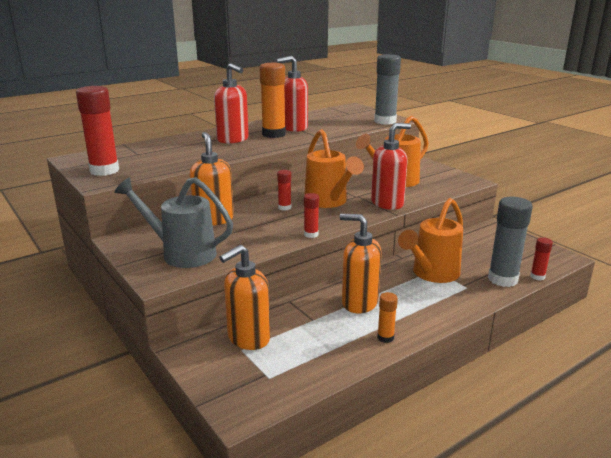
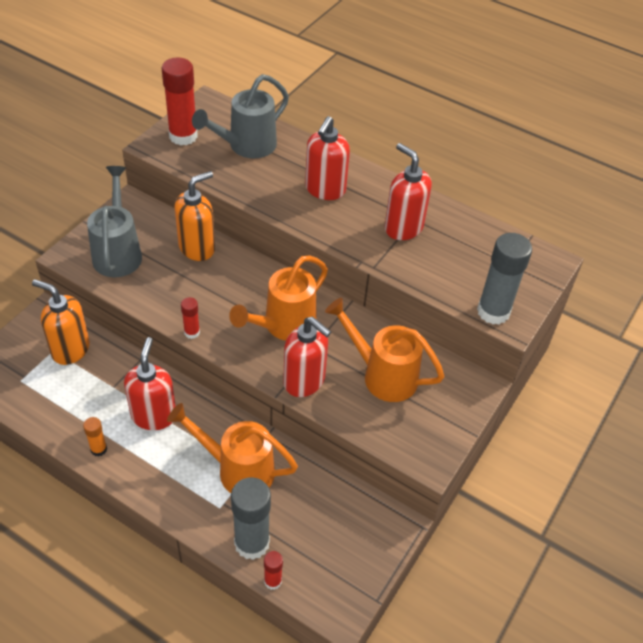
camera: 65 degrees right, 25 degrees up
(151, 153) = (246, 146): none -> grey watering can
(273, 134) = (365, 217): orange glue stick -> none
(284, 207) = (251, 292): red glue stick -> none
(359, 303) = (154, 415): orange soap dispenser -> red soap dispenser

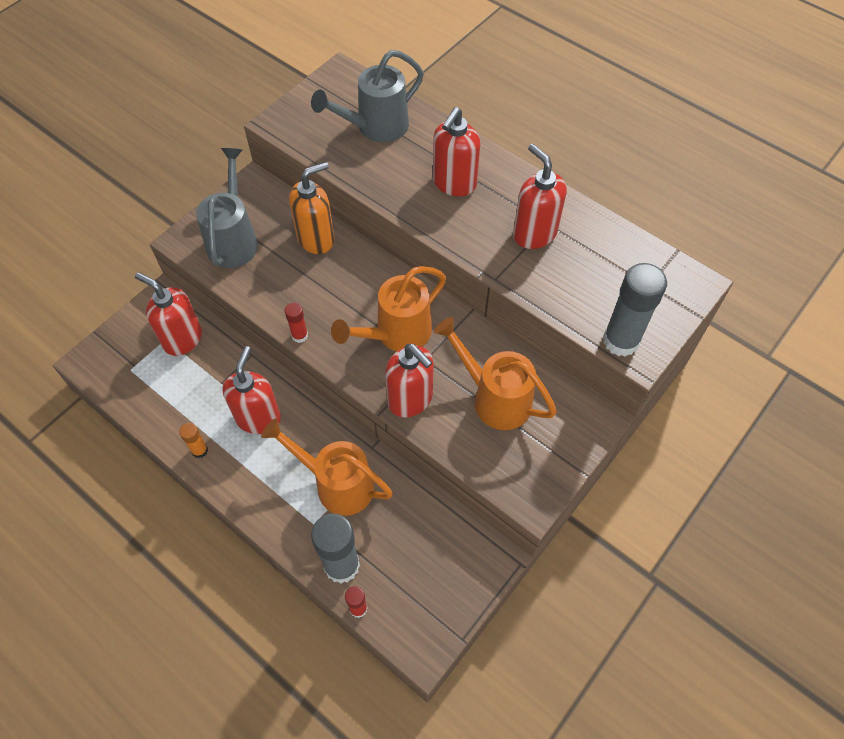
camera: 10 degrees right, 10 degrees up
(70, 349) = (182, 339): orange soap dispenser -> red soap dispenser
(183, 136) = (309, 112): red glue stick -> none

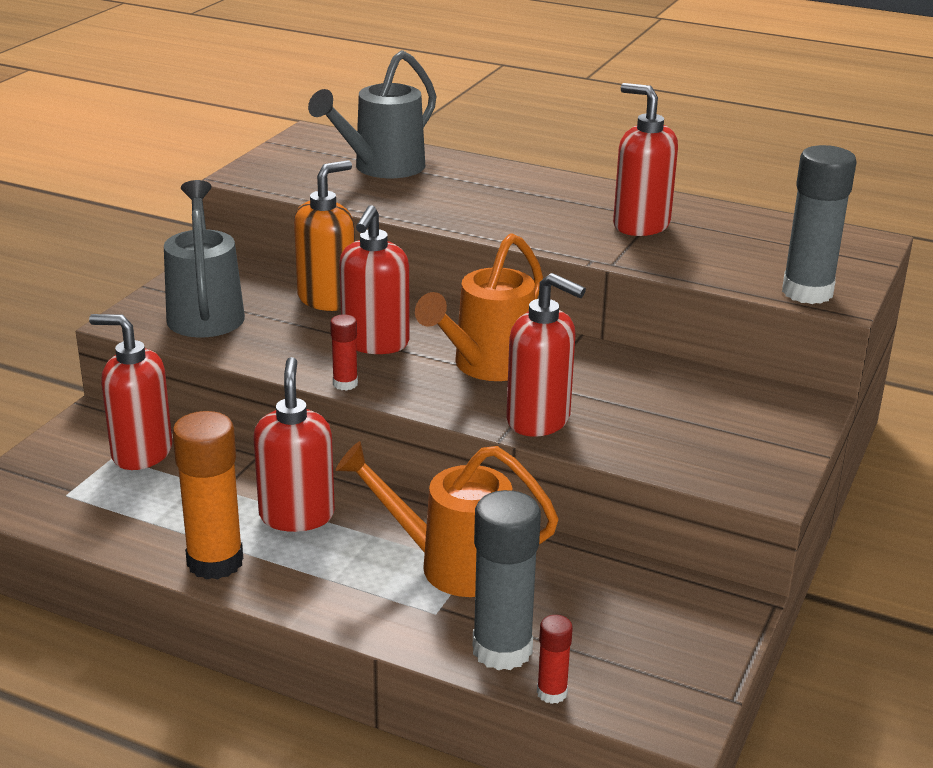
camera: 15 degrees left, 30 degrees down
(199, 450) = (215, 562): orange glue stick -> orange glue stick, size x2.04
(454, 183) = (511, 199): red soap dispenser -> red soap dispenser (375, 343)
(494, 398) = (657, 404): orange watering can -> none

